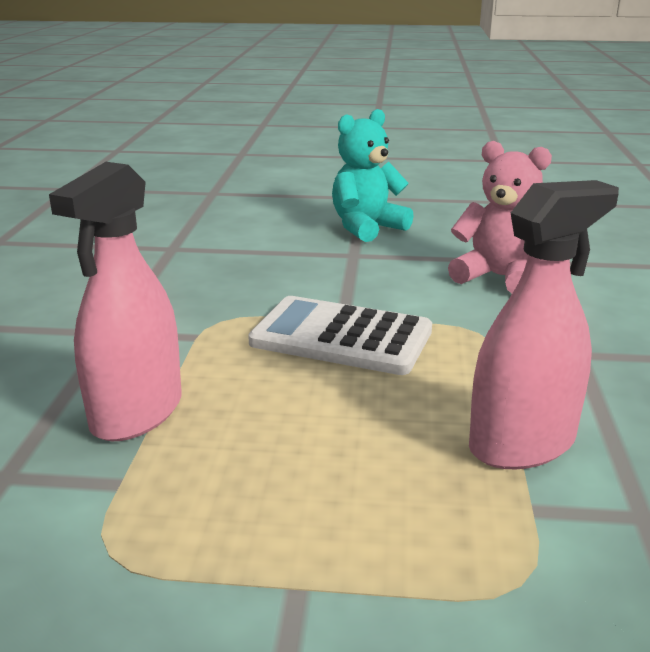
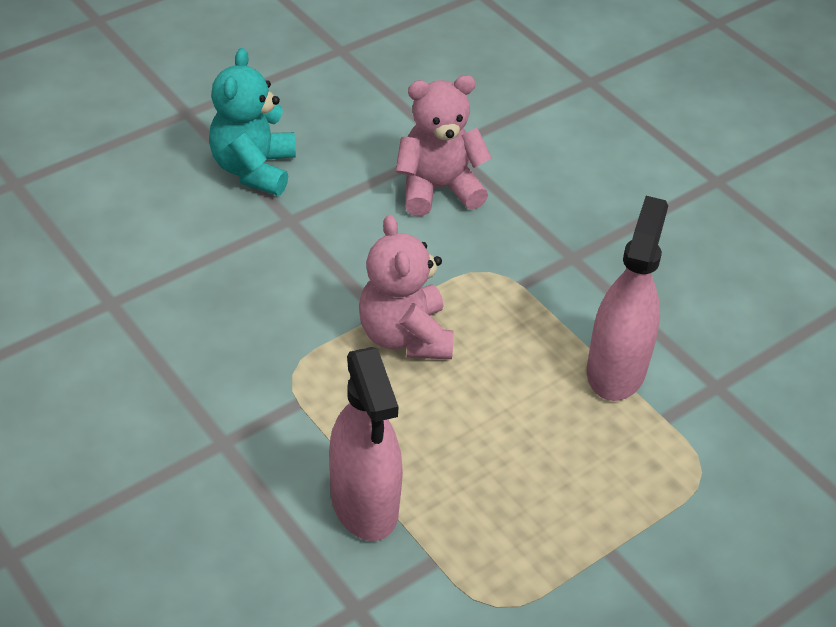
camera: 45 degrees left, 20 degrees up
(341, 337) = (405, 336): white calculator -> pink teddy bear

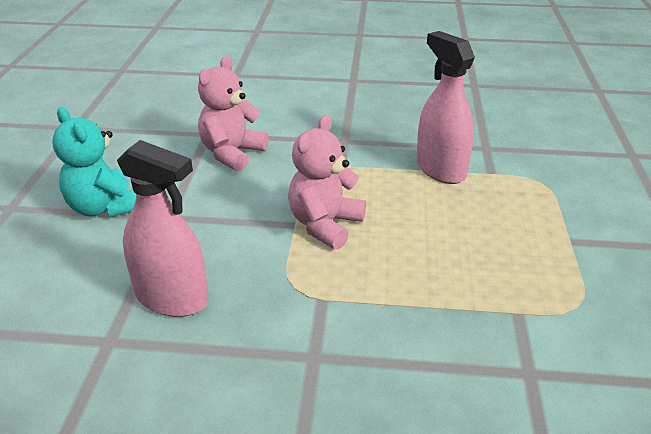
camera: 45 degrees left, 10 degrees down
(364, 503) = (441, 317): pink spray bottle -> pink spray bottle (172, 298)
(405, 336) = (325, 225): pink teddy bear -> pink teddy bear turned 90 degrees clockwise

